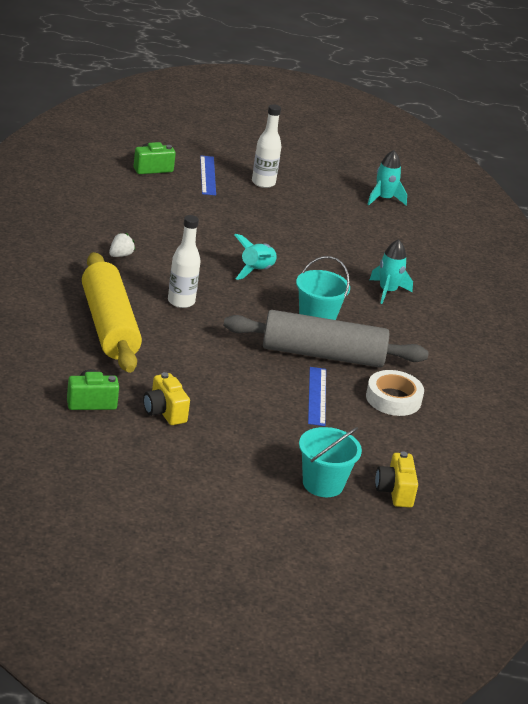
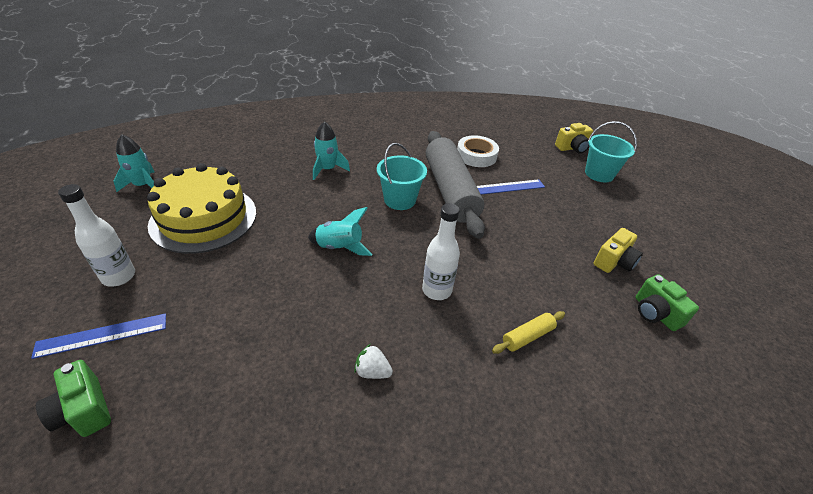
camera: 105 degrees left, 10 degrees up
(109, 326) = (527, 336): yellow rolling pin -> yellow rolling pin, size x0.40
(323, 219) = (204, 218): none -> yellow cake

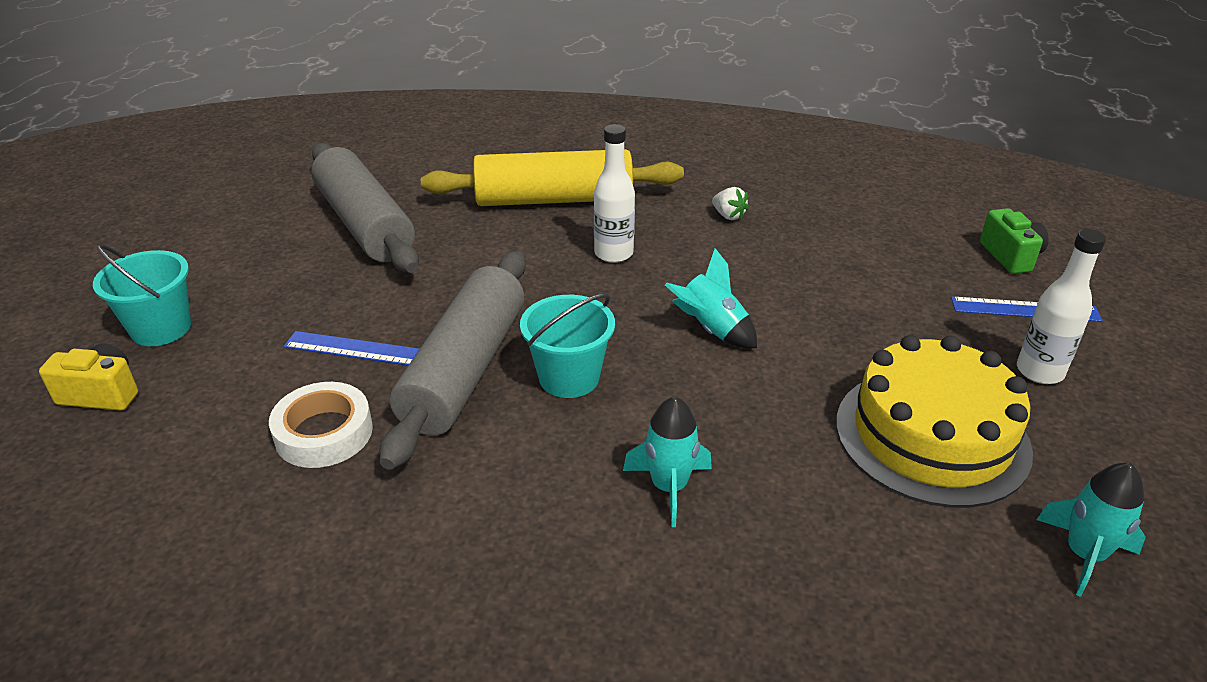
camera: 150 degrees left, 5 degrees down
(527, 336) = (554, 200): yellow rolling pin -> yellow rolling pin, size x2.49
(614, 262) = (364, 224): yellow camera -> grey rolling pin
(655, 313) = (399, 182): green camera -> none

